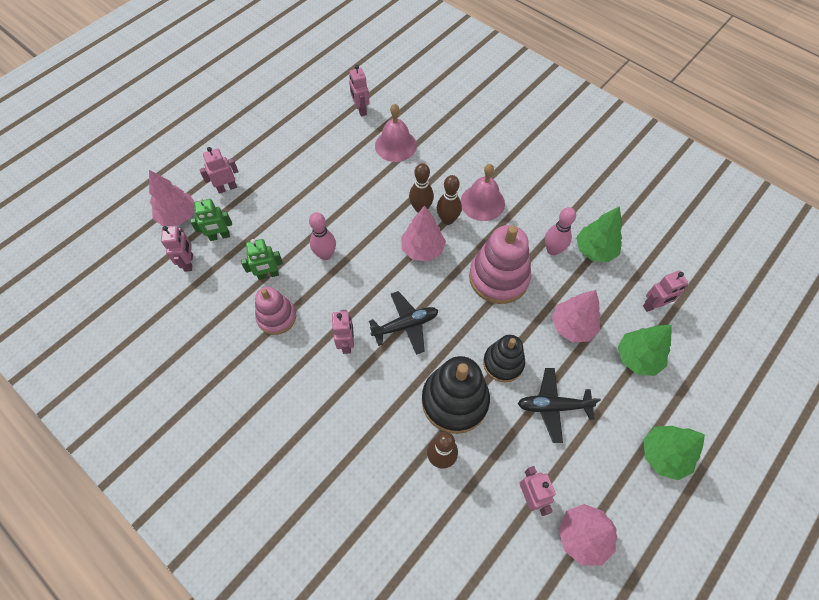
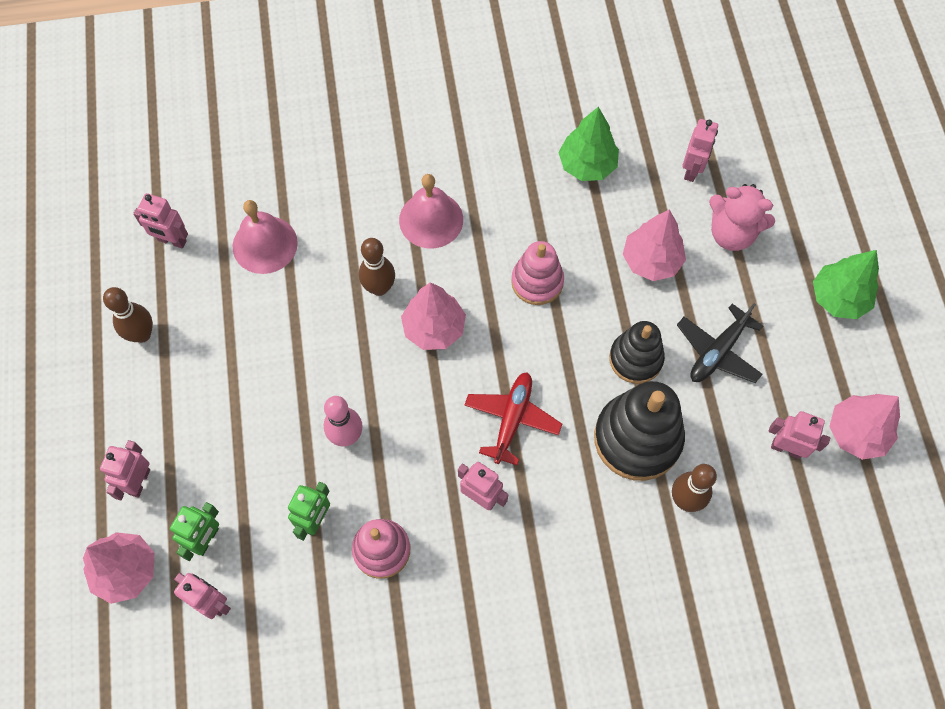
camera: 50 degrees left, 5 degrees up
(405, 325) = (512, 419): black plane -> red plane
(447, 220) = (420, 272): brown bowling pin -> brown bowling pin (142, 334)
(498, 277) = (537, 282): pink stacking toy -> pink stacking toy, size x0.63
(553, 250) = (551, 203): pink bowling pin -> none
(637, 358) = (731, 233): green tree -> pink teddy bear

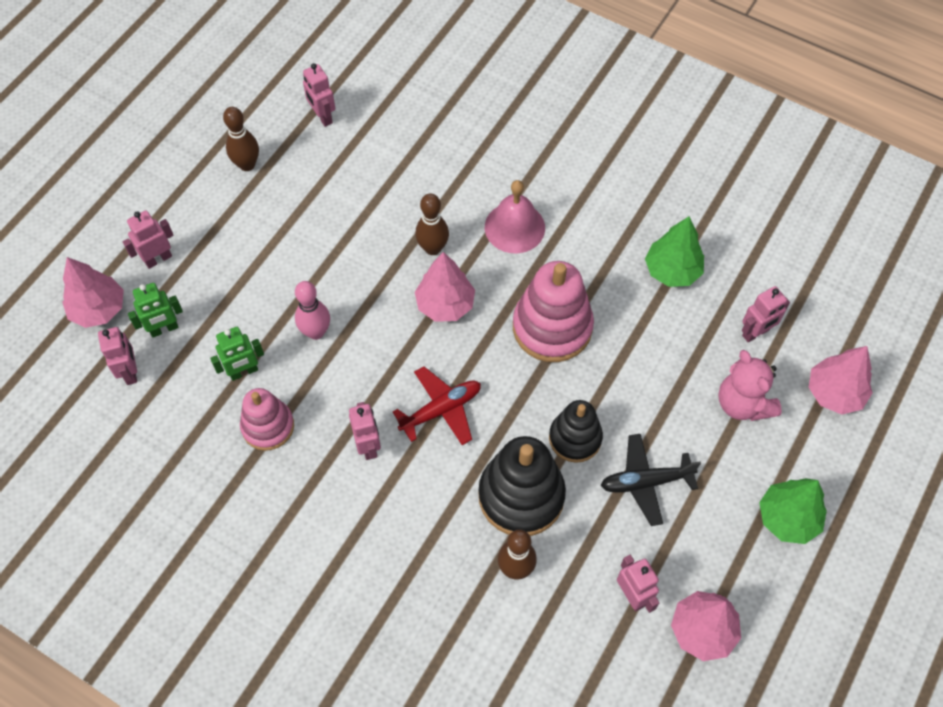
camera: 40 degrees right, 5 degrees down
(265, 244) = (381, 162): pink bell -> none
(537, 282) = (552, 327): pink stacking toy -> pink stacking toy, size x1.59
(651, 261) = (656, 376): pink tree -> pink tree (834, 393)

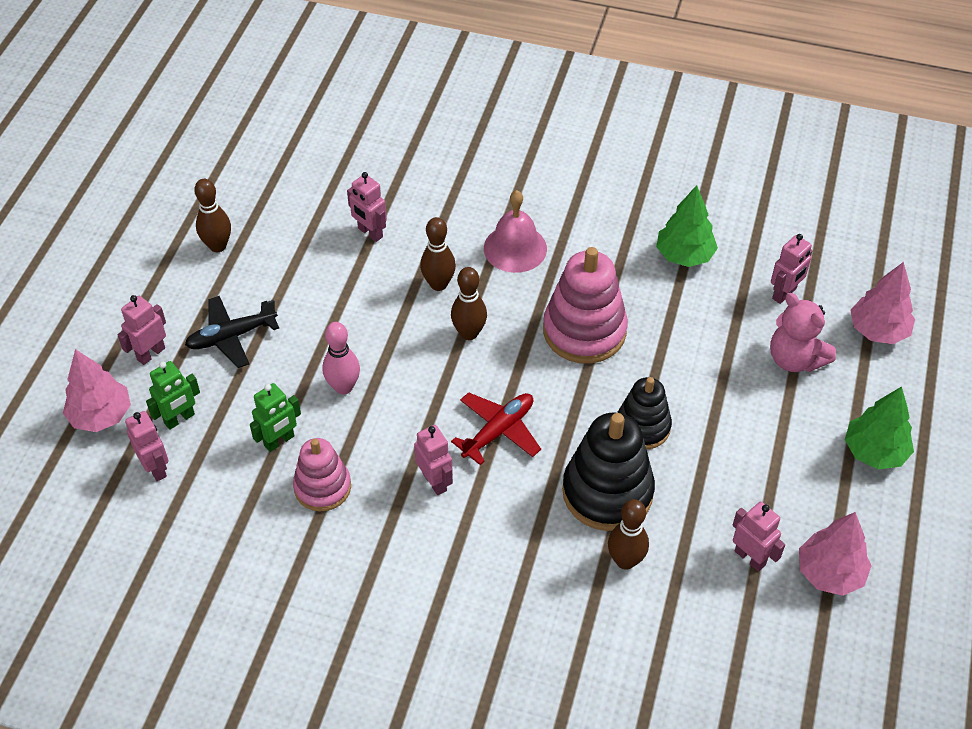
camera: 15 degrees left, 10 degrees down
(322, 117) = (283, 186): pink robot -> pink robot (370, 233)
(445, 304) = (469, 333): pink tree -> brown bowling pin
(646, 482) = (726, 451): black plane -> black plane (231, 336)

